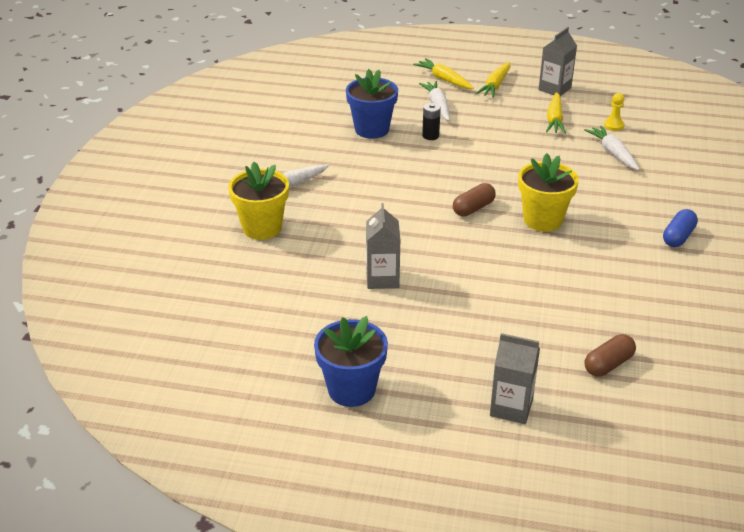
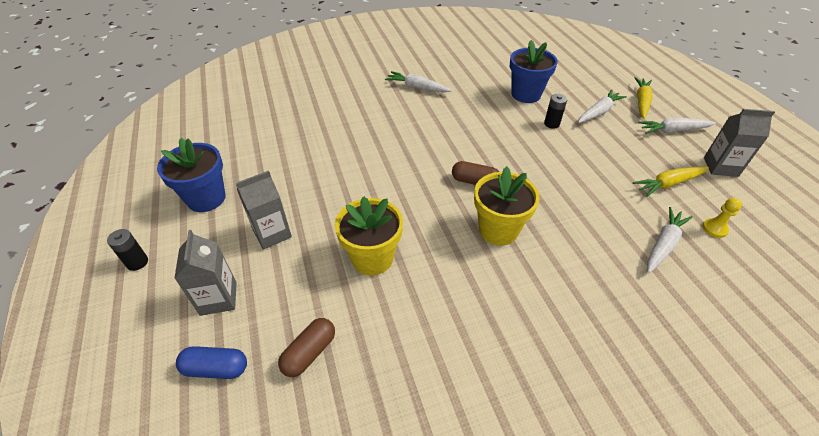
camera: 60 degrees right, 10 degrees up
(262, 228) = (361, 95): yellow flower pot -> yellow flower pot (372, 258)
(382, 279) = (343, 167): grey carton -> grey carton (272, 233)
(418, 460) = (137, 262): none -> black battery
(495, 85) = (673, 130): yellow carrot -> white carrot
(608, 364) = (309, 353): brown capsule -> brown capsule turned 75 degrees counterclockwise
(678, 237) = (568, 350): blue capsule -> blue capsule (216, 368)

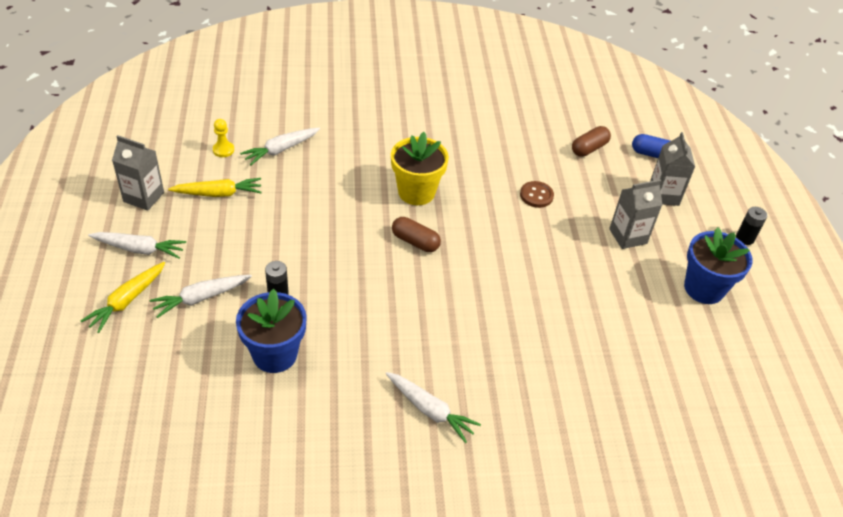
camera: 170 degrees left, 0 degrees up
(372, 258) = (536, 195): yellow flower pot -> brown button

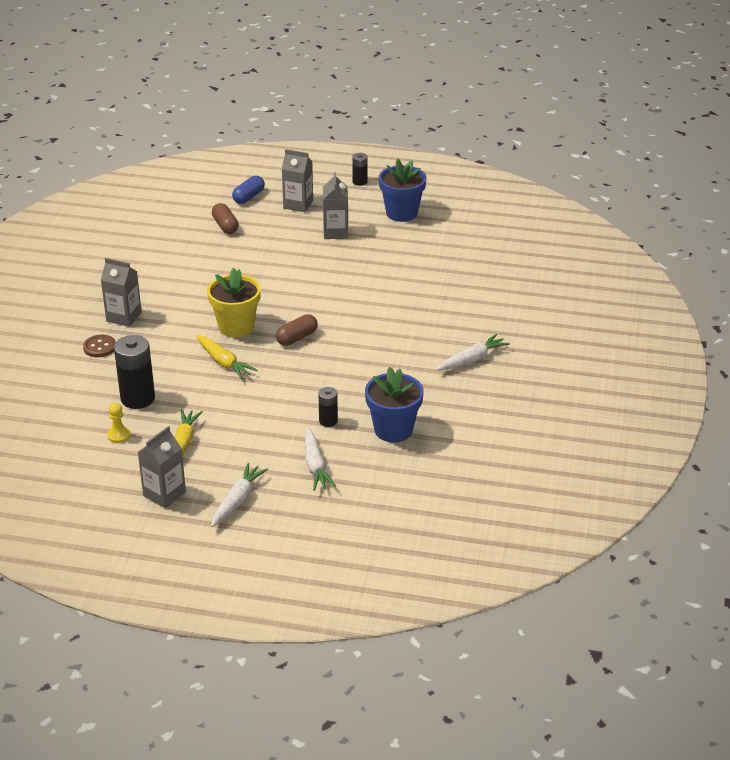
camera: 70 degrees left, 10 degrees down
(127, 301) = (301, 511): yellow carrot -> yellow carrot (224, 362)
(281, 150) = (138, 398): white carrot -> black battery
(402, 114) = (124, 317): none -> grey carton
(536, 195) = (270, 265): brown button -> brown button (100, 347)

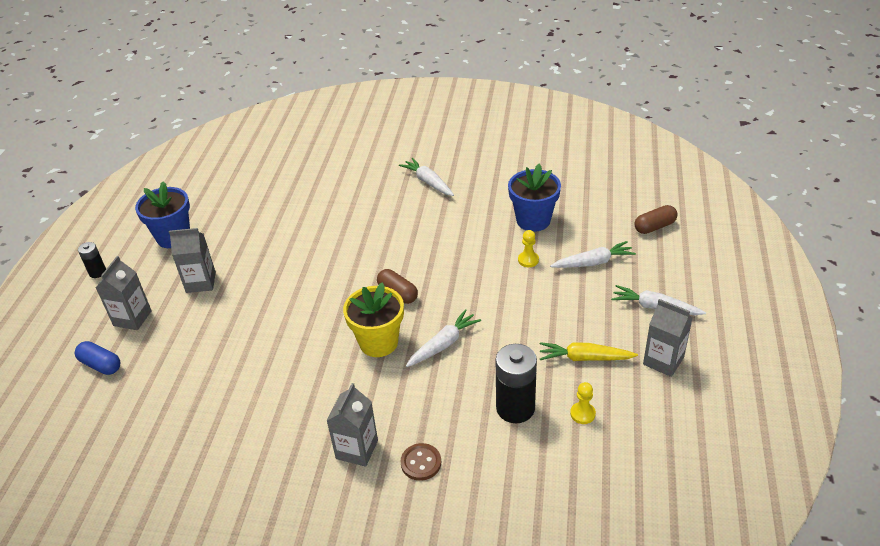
camera: 90 degrees left, 5 degrees up
(224, 362) = (443, 344): yellow carrot -> white carrot
(225, 226) = (164, 379): brown capsule -> brown capsule (654, 227)
(328, 421) = (528, 260): black battery -> yellow pawn

